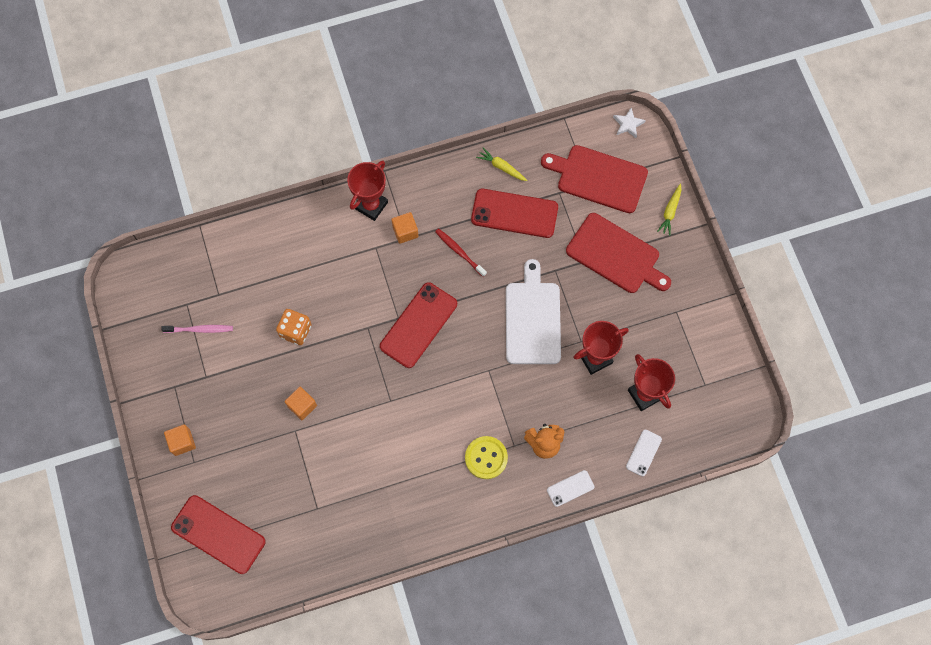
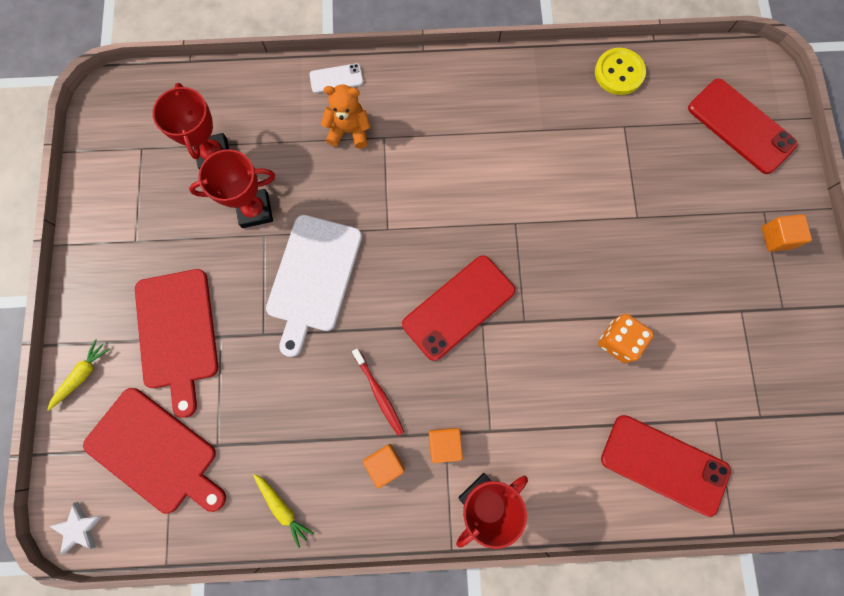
camera: 165 degrees left, 5 degrees up
(200, 329) = (744, 376): pink toothbrush -> none
(302, 406) = (624, 244): orange cube -> orange cube (385, 464)
(486, 458) = (420, 132): yellow button -> yellow button (619, 73)
(514, 213) = (288, 430): red phone -> red phone (664, 464)
(616, 255) = (177, 333): red cutting board -> red cutting board turned 150 degrees counterclockwise
(643, 453) = (242, 94): white phone -> none

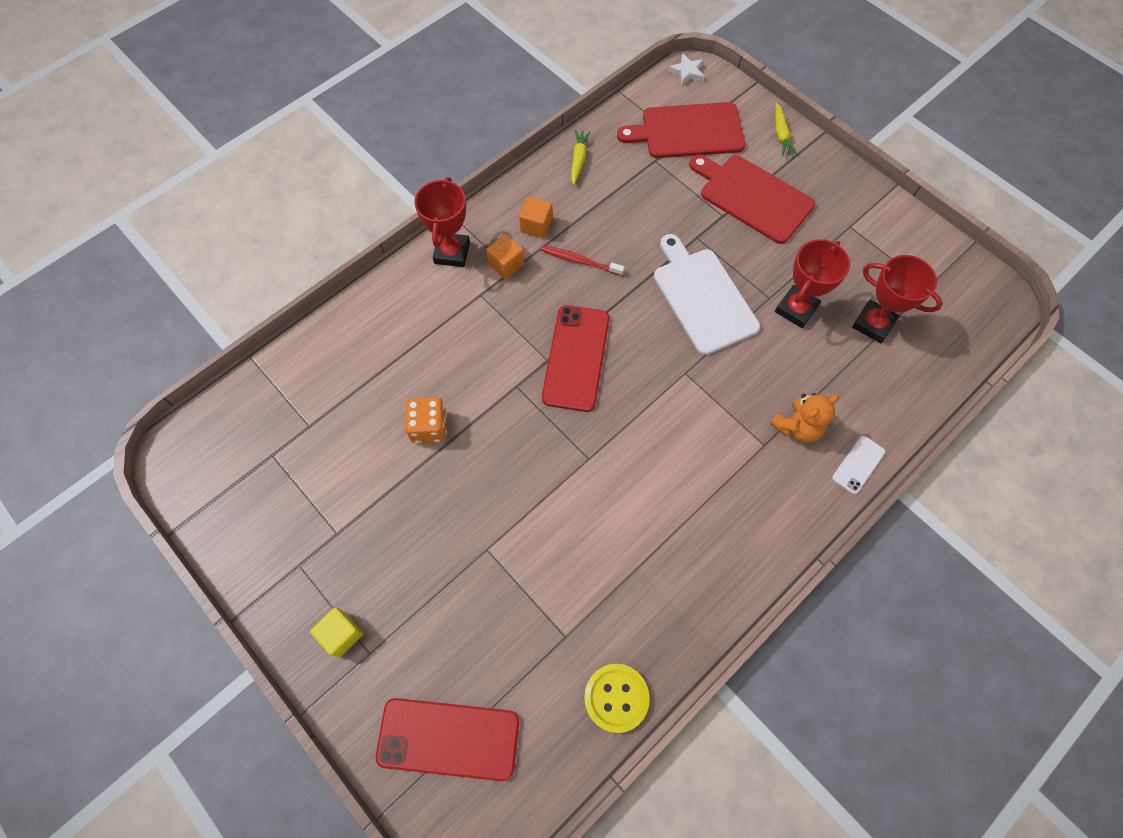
camera: 140 degrees right, 10 degrees down
(283, 508) = (578, 159): yellow carrot -> yellow carrot turned 90 degrees clockwise
(664, 464) = (332, 364): red phone -> none
(777, 237) = (341, 634): orange cube -> yellow cube

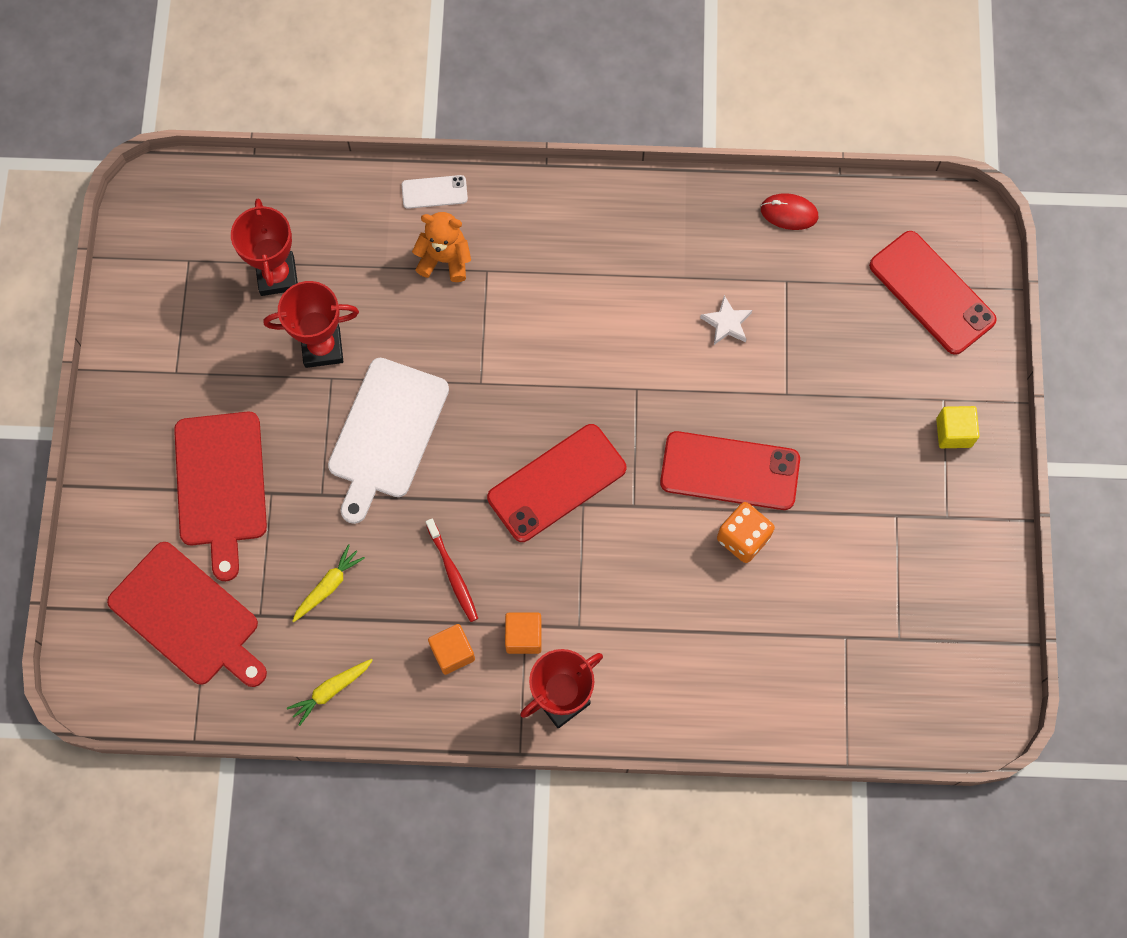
camera: 135 degrees left, 5 degrees up
(476, 461) = (729, 471): none -> red phone
(616, 697) = (789, 213): yellow button -> red mouse
(687, 72) = (98, 692): white star -> white star (726, 323)
(781, 134) = (107, 523): yellow carrot -> yellow carrot (328, 586)

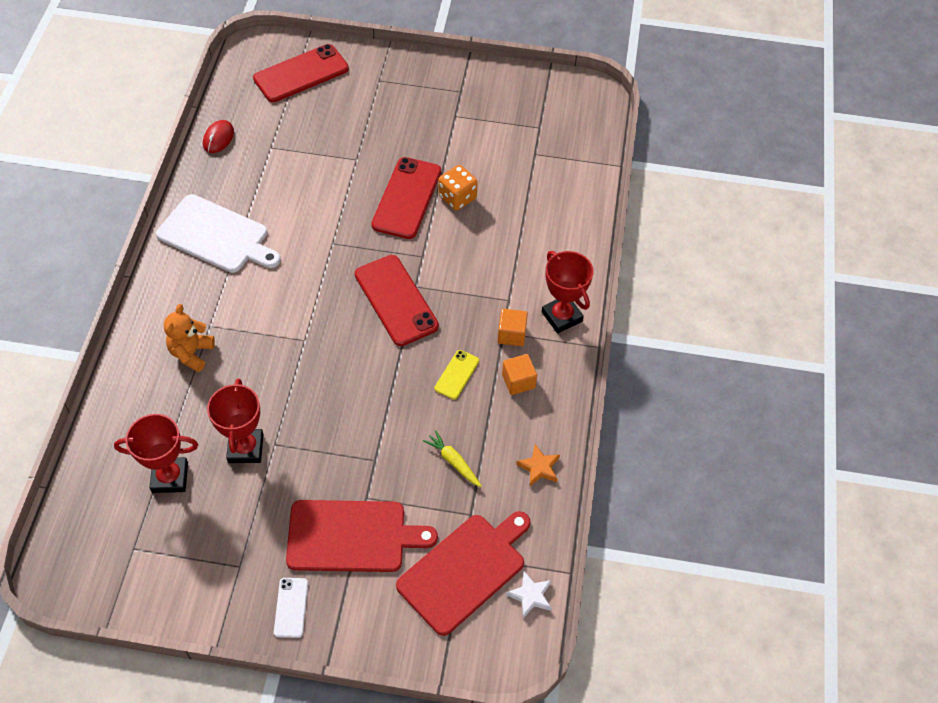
camera: 85 degrees left, 15 degrees down
(331, 691) = (539, 467): yellow carrot -> orange star
(386, 434) = (332, 409): white cutting board -> white cutting board (216, 236)
(434, 192) = (129, 354): white phone -> white phone (291, 607)
(453, 574) = (457, 374): red toothbrush -> yellow phone
(726, 323) = (294, 184): white star -> white star (530, 596)
(953, 432) = (403, 79): yellow cube -> none

